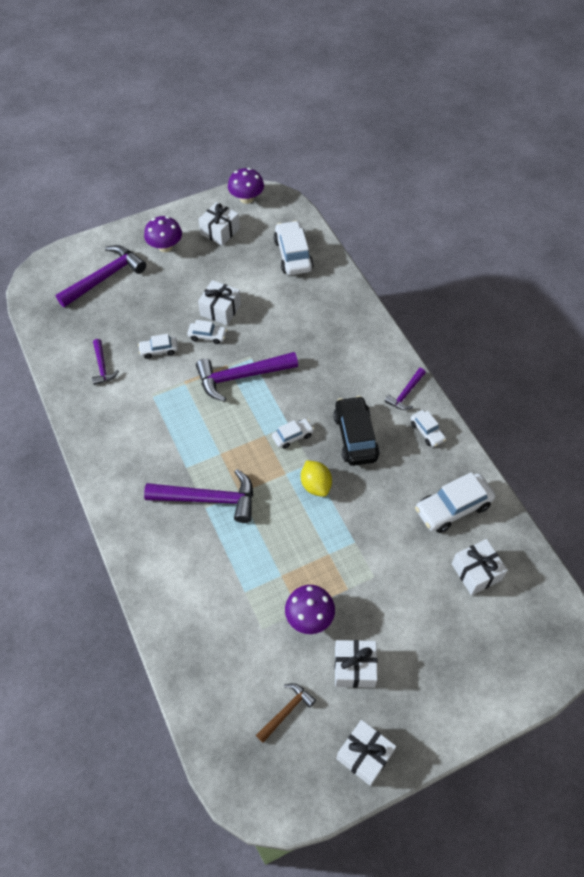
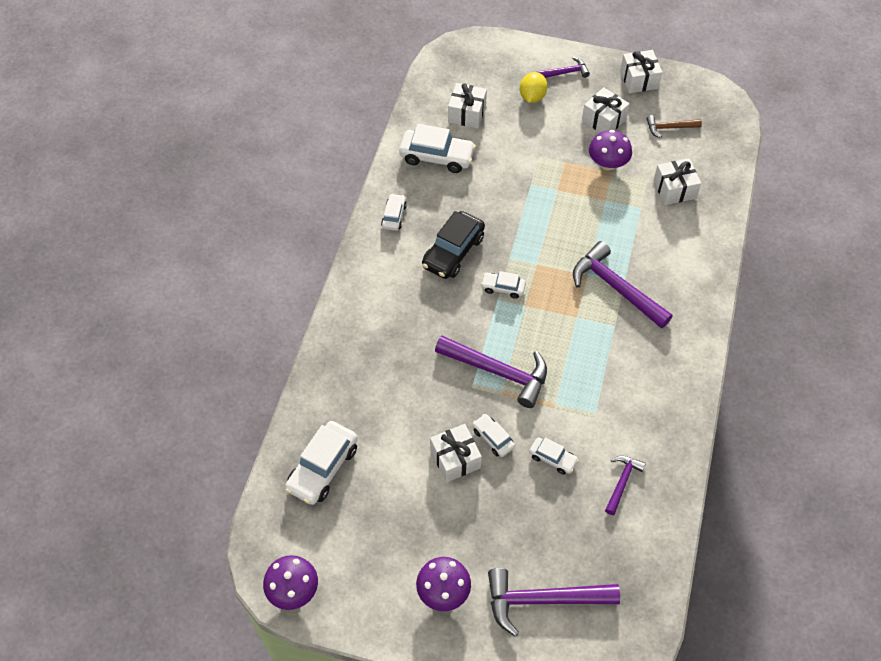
camera: 140 degrees left, 0 degrees up
(220, 231) = (366, 564): white gift -> white gift (674, 189)
(316, 485) = (521, 239): yellow lemon -> yellow lemon (532, 97)
(405, 394) = (376, 255): purple hammer -> purple hammer (565, 72)

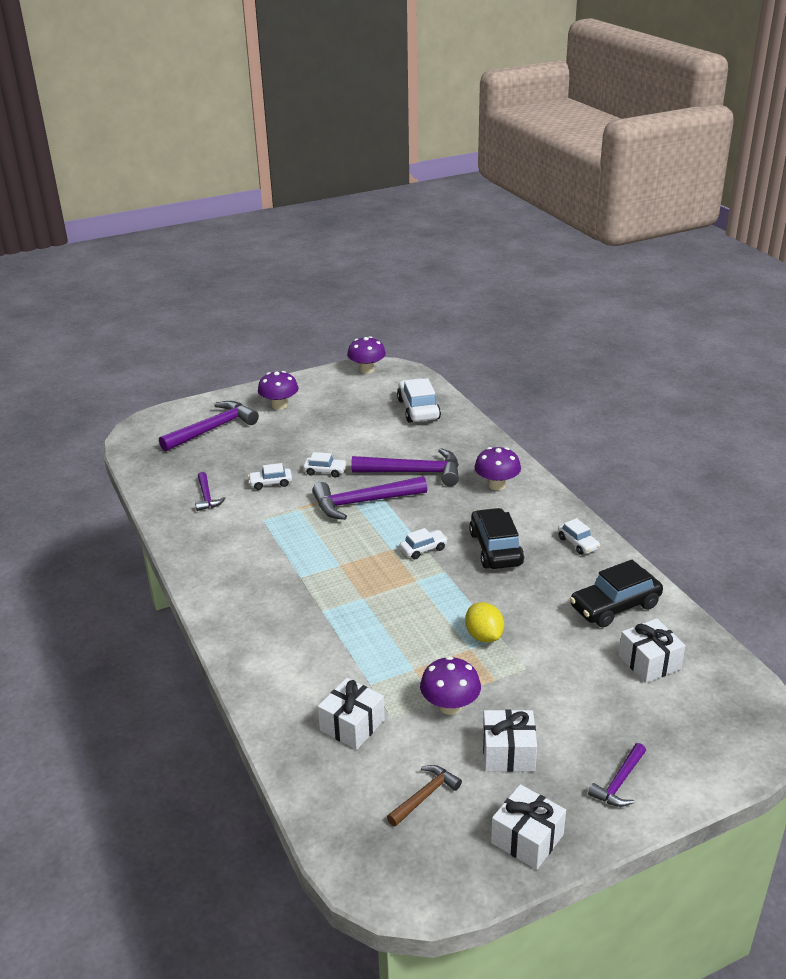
camera: 140 degrees right, 25 degrees down
(377, 312) = (497, 485): none -> purple mushroom
(437, 157) = (615, 606): white car -> black car
(455, 459) = (339, 451): white gift -> none
(532, 97) = (614, 725): yellow lemon -> yellow lemon (484, 636)
(615, 287) = (327, 603): purple hammer -> purple hammer (414, 472)

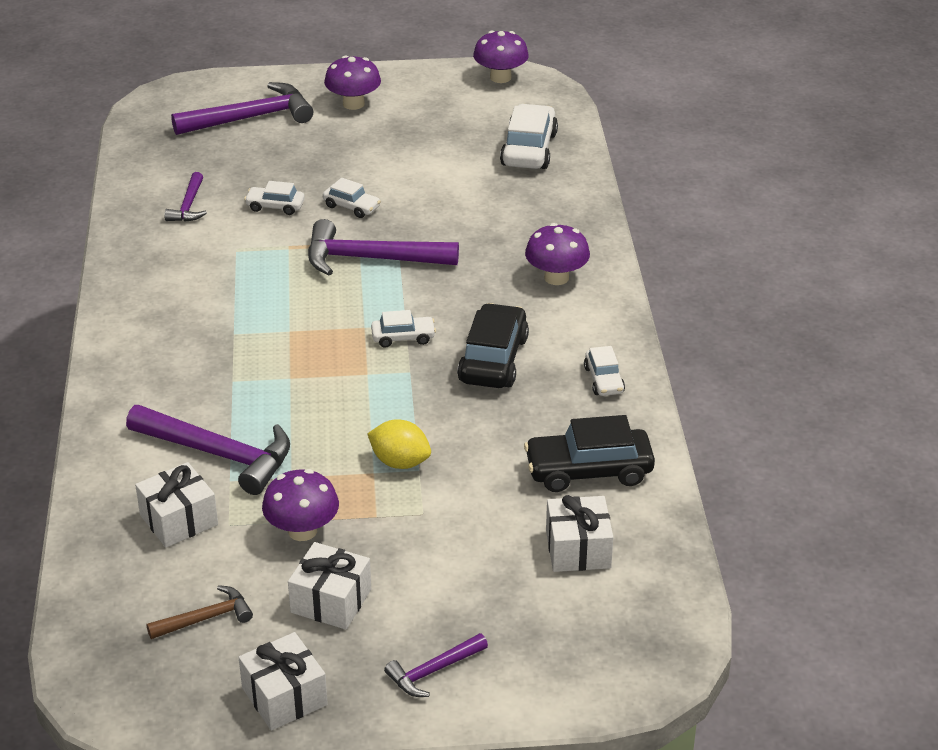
camera: 20 degrees right, 5 degrees up
(414, 472) = (462, 235): purple hammer -> purple hammer (219, 454)
(484, 636) = (400, 462): yellow lemon -> yellow lemon turned 60 degrees counterclockwise

